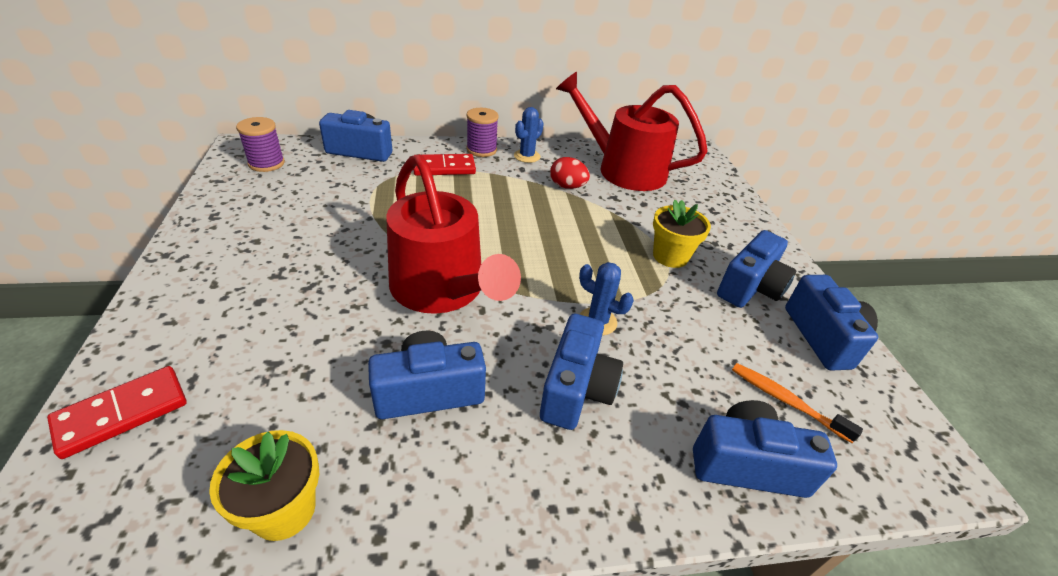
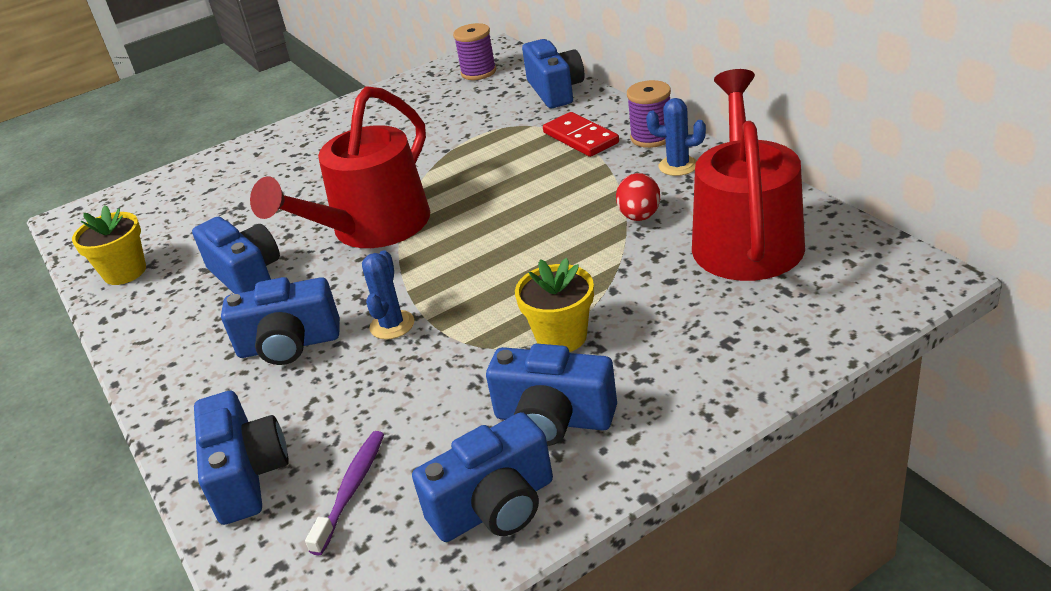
camera: 75 degrees right, 5 degrees down
(122, 413) = (173, 186): red domino -> none
(786, 401) = (351, 489): orange toothbrush -> purple toothbrush

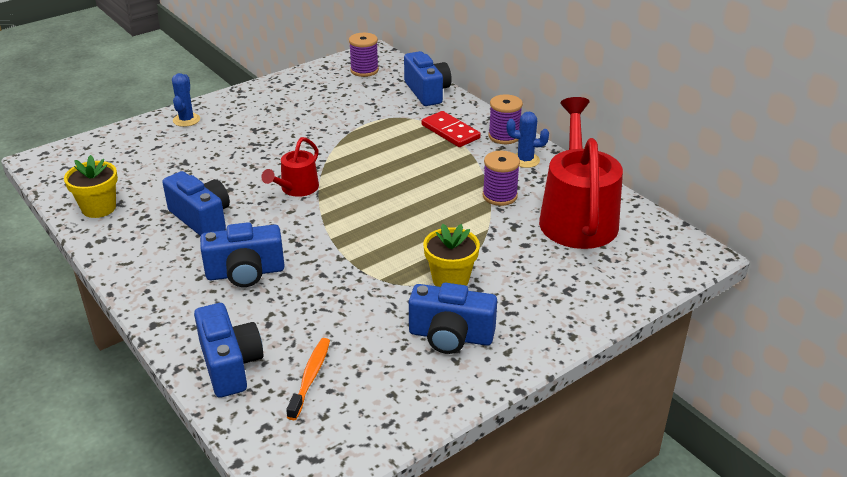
camera: 10 degrees left, 0 degrees up
(351, 489) = (310, 377): purple toothbrush -> orange toothbrush
(372, 228) = (296, 189): red watering can -> red watering can, size x0.50
(392, 325) = (323, 263): blue cactus -> blue cactus (186, 120)
(495, 506) = (415, 392): blue camera -> none
(639, 216) = (499, 196): red egg -> purple spool

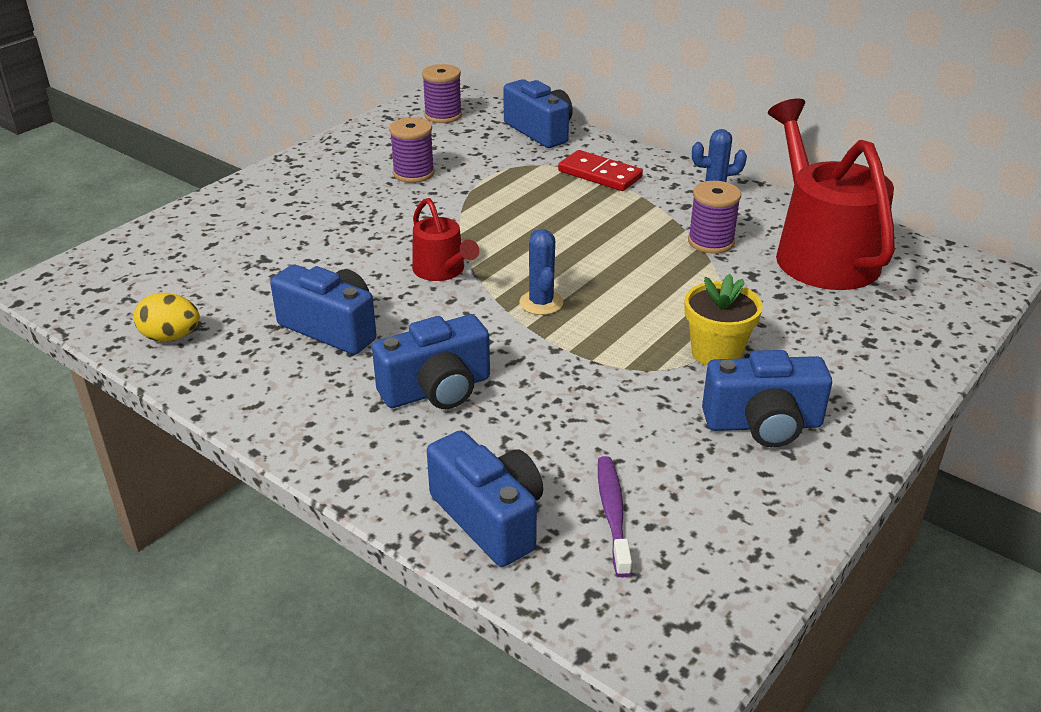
camera: 15 degrees left, 0 degrees up
(99, 208) = (171, 337): yellow flower pot -> yellow egg
(186, 120) = (235, 204): blue cactus -> blue cactus (541, 303)
(296, 189) = (442, 270): red watering can -> red watering can turned 45 degrees counterclockwise
(310, 377) = (613, 513): orange toothbrush -> purple toothbrush
(504, 136) = (669, 171): purple spool -> purple spool (413, 173)

